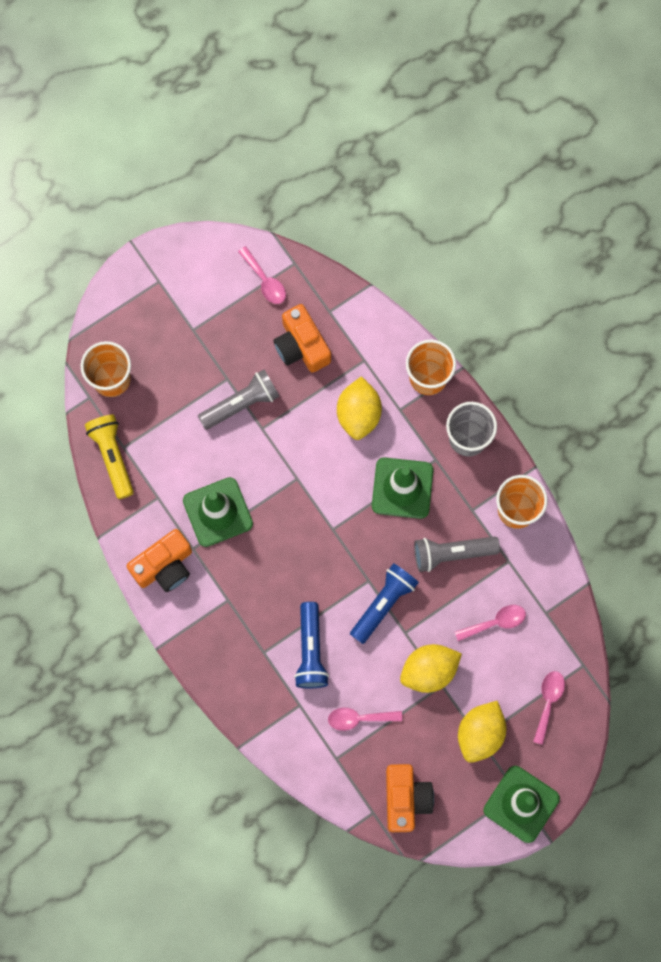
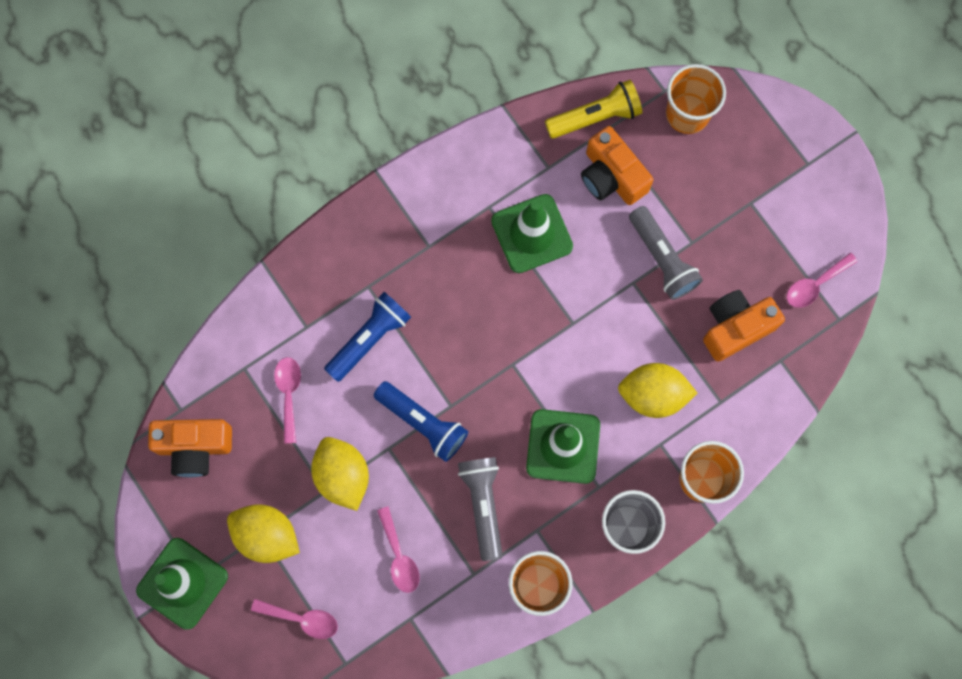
camera: 90 degrees right, 0 degrees up
(164, 566) = (468, 176): orange camera -> orange camera (611, 176)
(310, 650) = (369, 339): blue flashlight -> blue flashlight turned 135 degrees clockwise

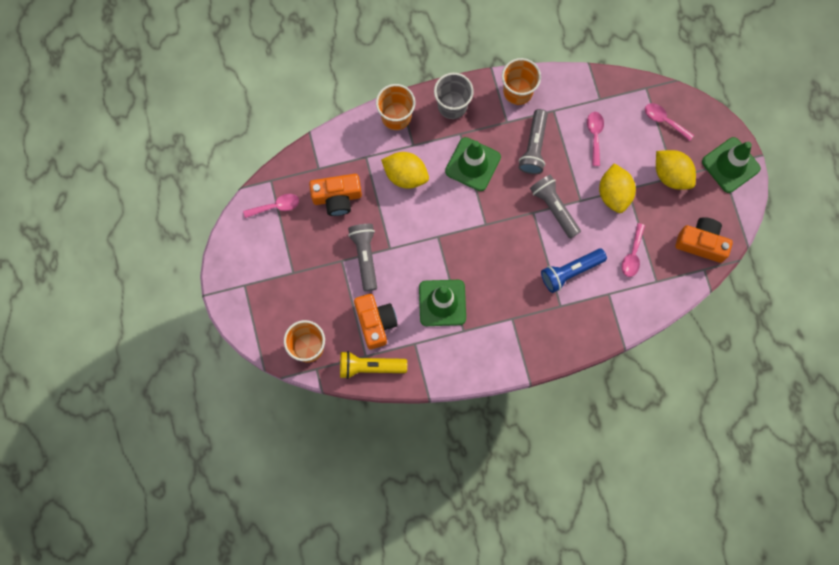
camera: 160 degrees left, 0 degrees up
(422, 423) = (554, 208): blue flashlight -> grey flashlight

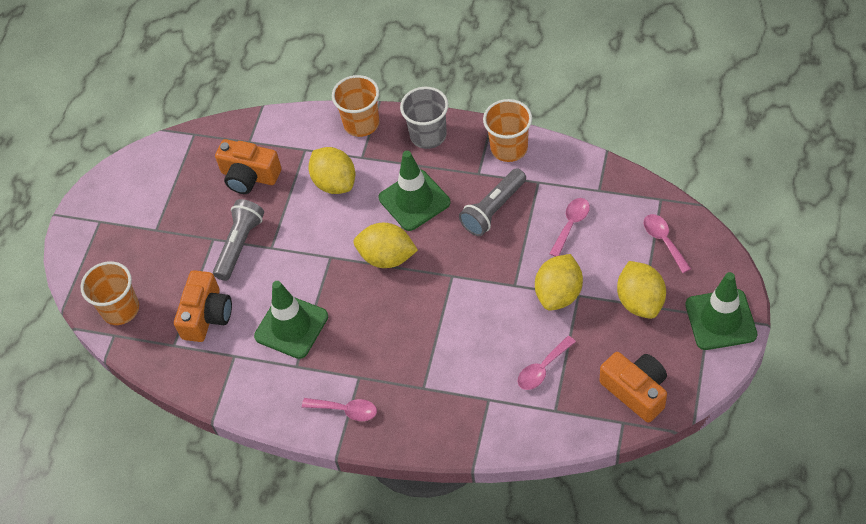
camera: 35 degrees right, 20 degrees down
(276, 206) = (182, 160): pink spoon -> pink spoon (346, 410)
(370, 367) = (171, 358): yellow flashlight -> none
(479, 219) = (387, 257): none -> yellow lemon
(554, 208) = (479, 281): grey flashlight -> none
(570, 271) = (457, 355): blue flashlight -> none

